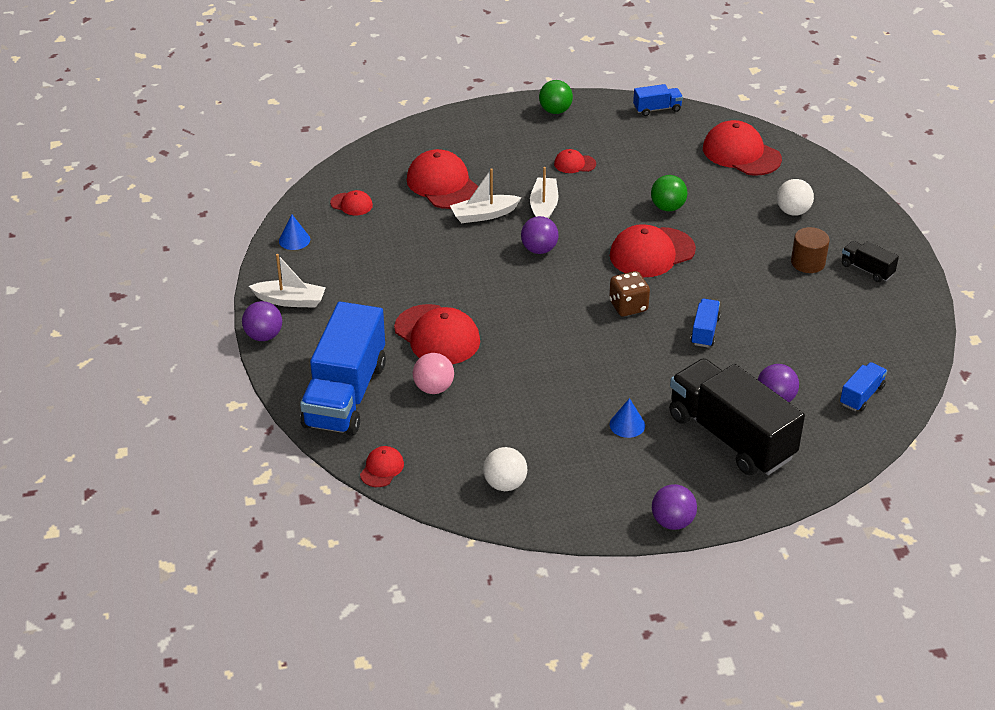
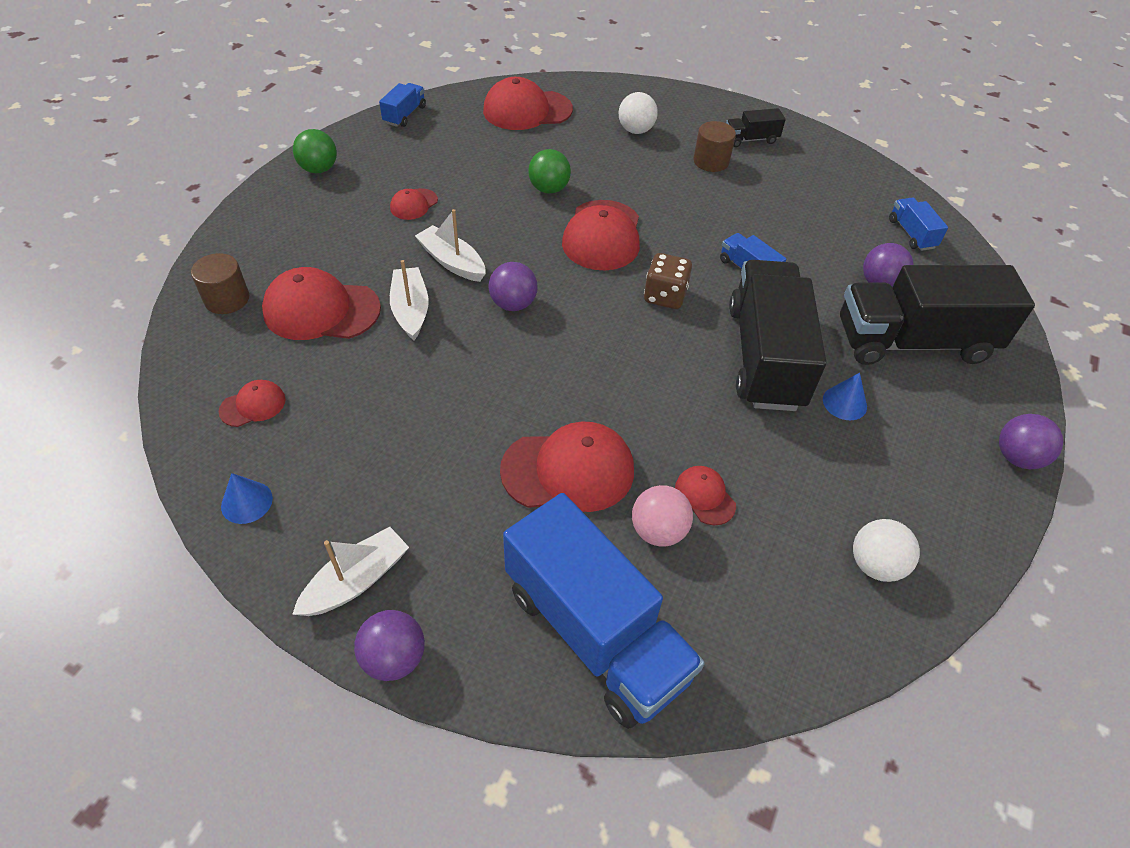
camera: 55 degrees left, 10 degrees up
(382, 468) = (767, 679): red cap -> red cap (705, 496)
(409, 149) = (227, 299): none -> brown cylinder
(484, 215) = (410, 310): white boat -> white boat turned 150 degrees clockwise
(627, 373) = (765, 356): none -> black truck

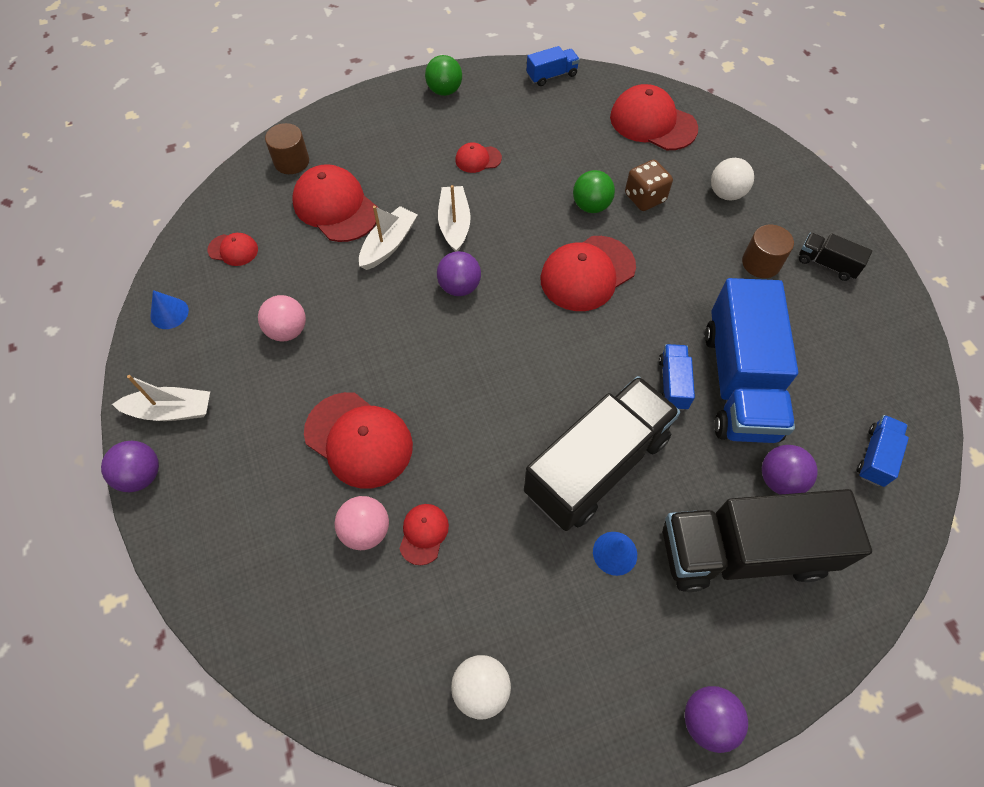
camera: 45 degrees right, 10 degrees up
(396, 434) = (287, 331): none -> pink ball
(595, 632) = (254, 561): blue truck -> blue truck (739, 382)
(665, 296) = (577, 358): brown dice -> brown dice (645, 198)
(913, 342) = (743, 552): black truck -> black truck turned 45 degrees counterclockwise

